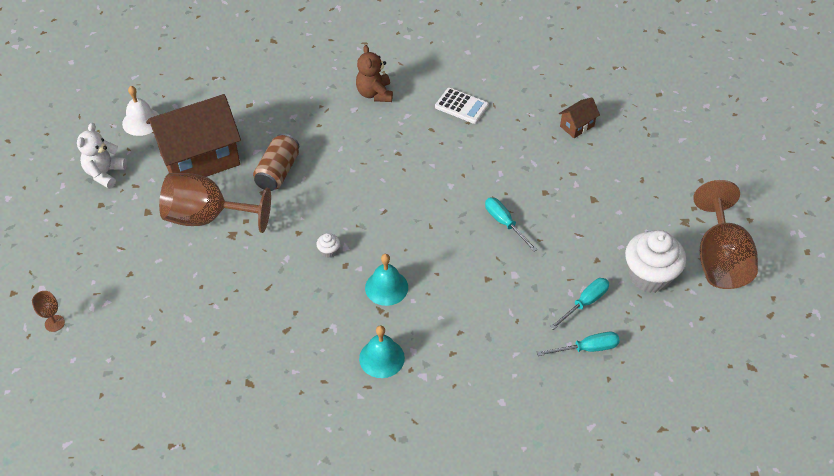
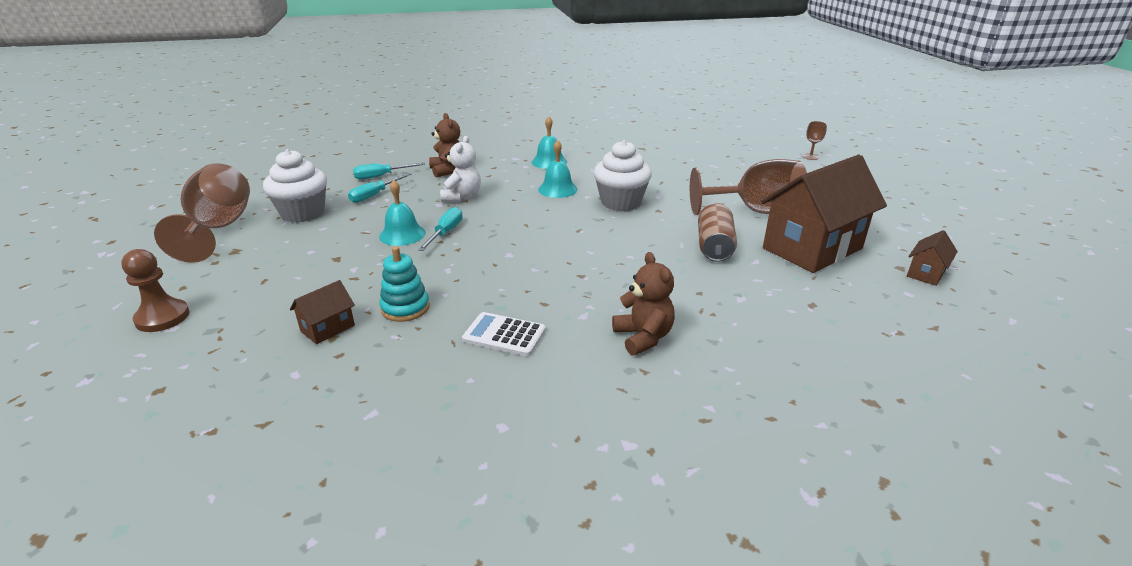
camera: 170 degrees right, 20 degrees down
(105, 173) = (898, 229): white teddy bear -> white teddy bear (462, 197)
(141, 121) = (925, 273): white bell -> brown house
(329, 251) = (621, 202): white cupcake -> white cupcake, size x2.47
(504, 223) = (445, 232): turquoise screwdriver -> turquoise screwdriver turned 120 degrees counterclockwise
(508, 352) = (448, 170): none -> brown teddy bear
(528, 137) = (405, 308): none -> turquoise stacking toy
(544, 226) = (402, 234): none -> turquoise bell
(694, 150) = (162, 317): none -> brown pawn

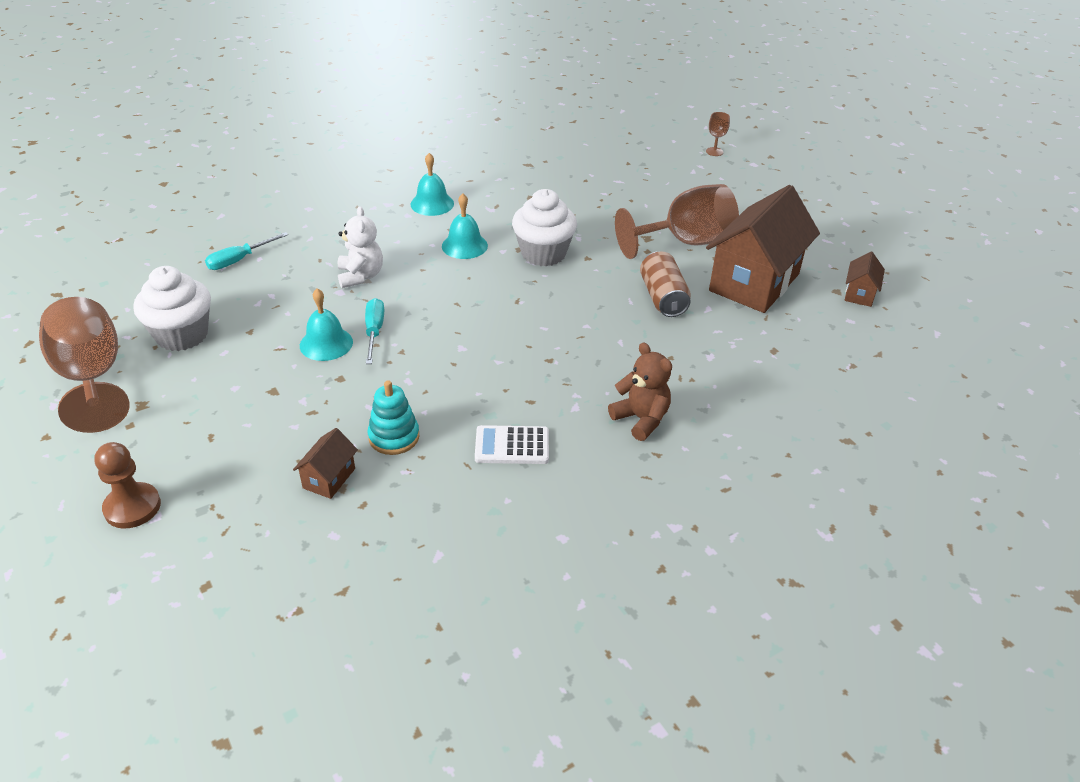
camera: 20 degrees left, 10 degrees up
(375, 195) = (252, 292): turquoise screwdriver -> none
(448, 170) = (317, 237): brown teddy bear -> none

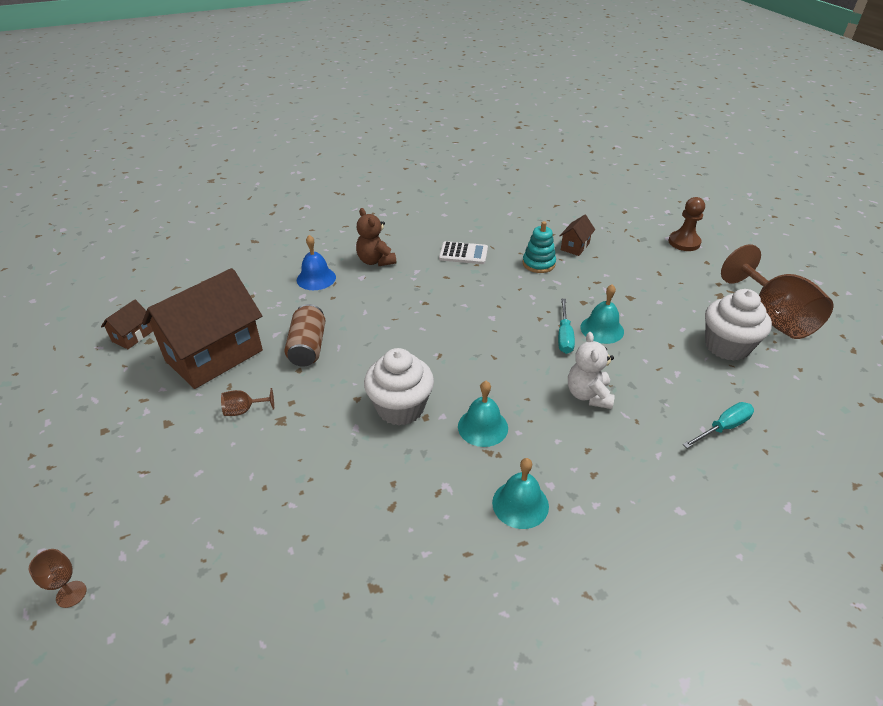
camera: 170 degrees left, 0 degrees up
(685, 242) = (244, 410): brown goblet -> brown goblet, size x0.40
(709, 382) = (316, 278): none -> blue bell

